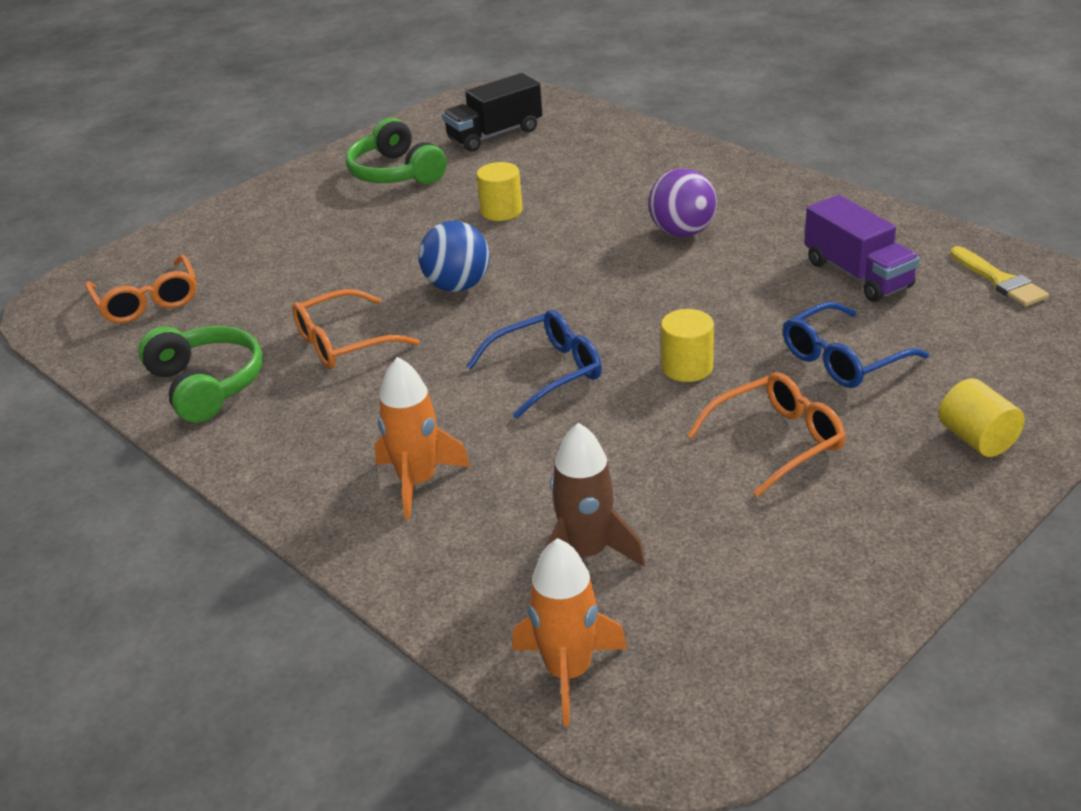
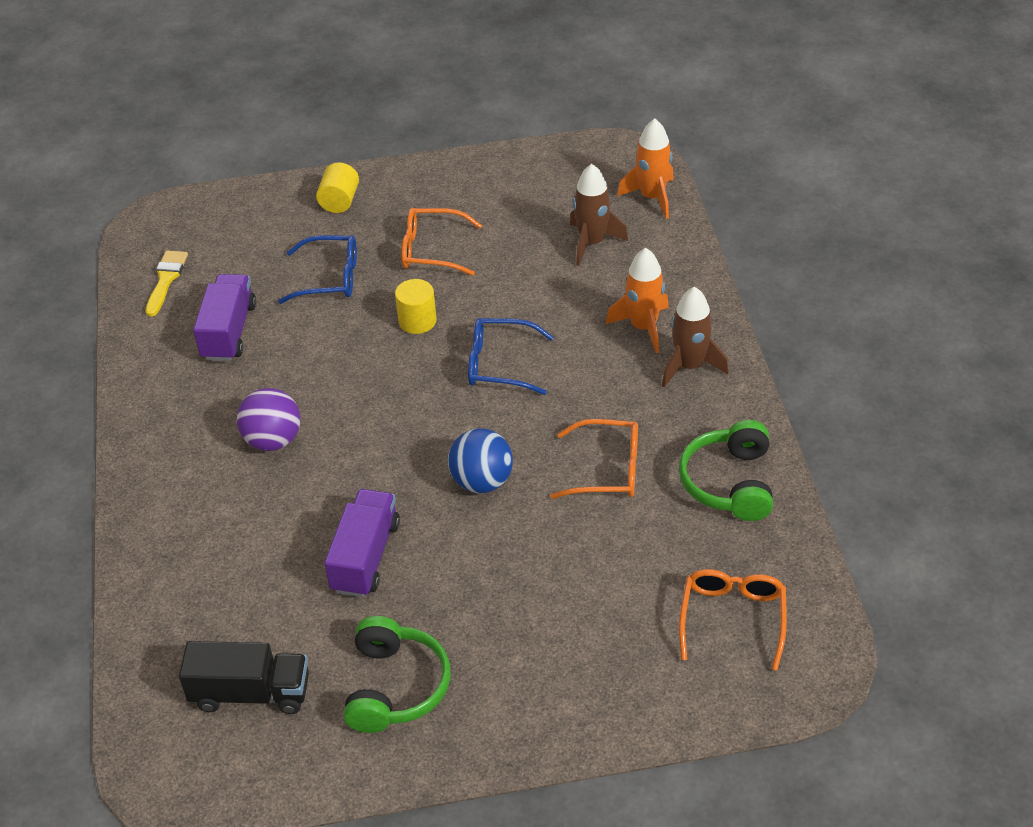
camera: 145 degrees left, 10 degrees up
(325, 467) = (689, 366): none -> brown rocket
(501, 211) = (365, 557): yellow cylinder -> purple truck

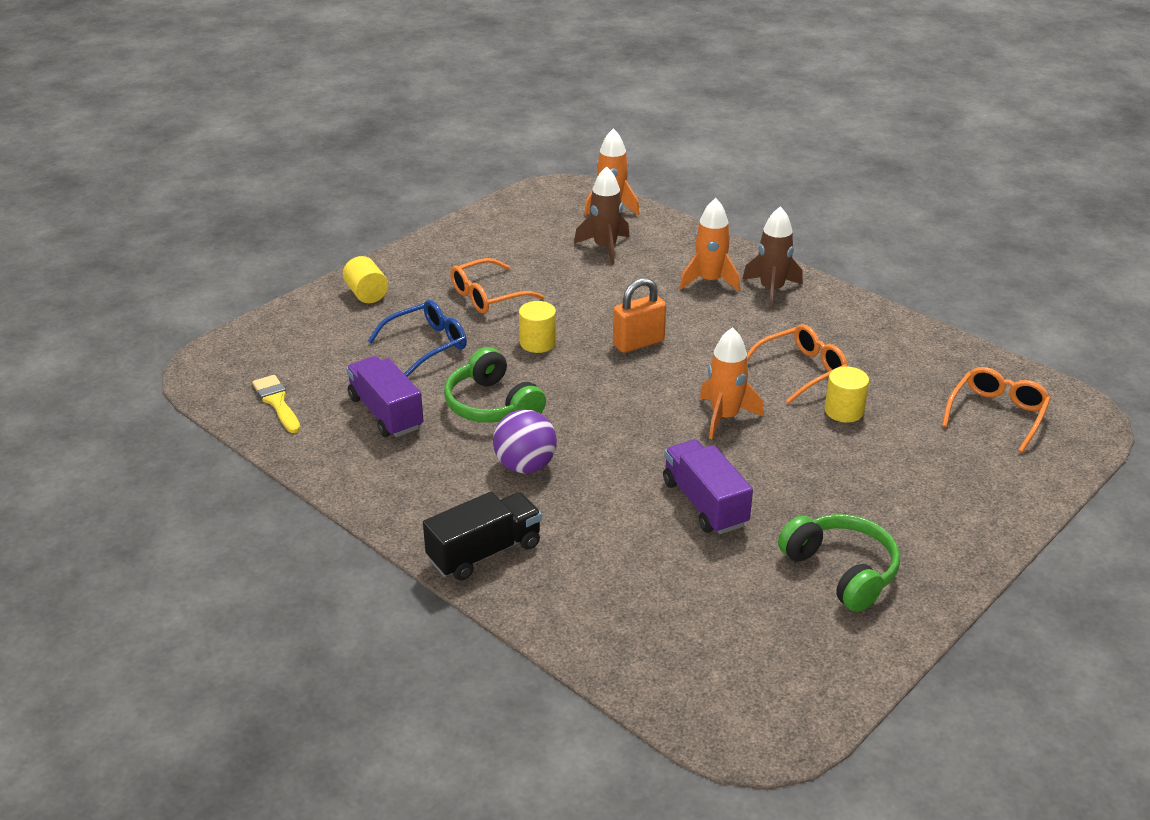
camera: 40 degrees left, 10 degrees down
(251, 693) = (741, 636): black truck -> black truck (484, 552)
(482, 481) = (724, 417): blue ball -> orange rocket
(500, 364) = (638, 343): blue glasses -> orange padlock
(593, 534) = (844, 411): none -> yellow cylinder
(729, 483) = (888, 342): green headphones -> green headphones (492, 405)
(732, 619) = (997, 414): orange glasses -> orange glasses turned 60 degrees clockwise

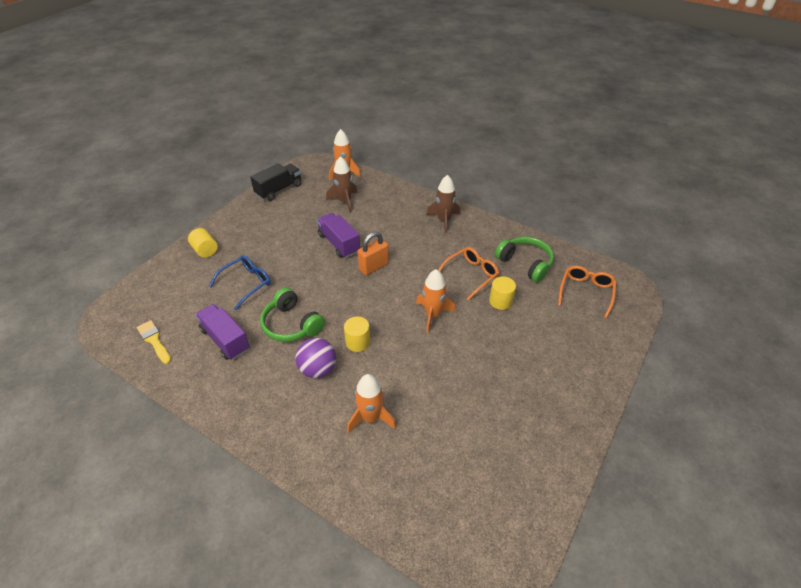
camera: 10 degrees left, 10 degrees up
(484, 552) = (300, 444): black truck -> black truck (279, 190)
(488, 296) = (280, 243): orange glasses -> none
(537, 343) = (314, 274): yellow cylinder -> yellow cylinder (358, 342)
(704, 503) = (432, 383): purple truck -> purple truck (339, 243)
(709, 281) = (408, 218): orange rocket -> orange rocket (371, 417)
(841, 571) = (523, 424): green headphones -> green headphones (525, 263)

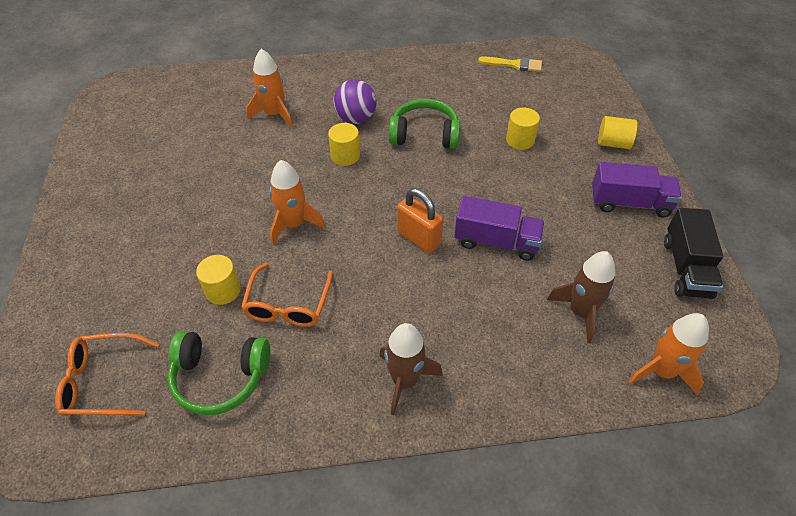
camera: 140 degrees right, 5 degrees up
(225, 339) = (462, 94): purple truck -> purple truck (629, 203)
(246, 284) = (520, 140): blue glasses -> yellow cylinder
(373, 267) = (418, 238): orange padlock -> orange padlock turned 60 degrees counterclockwise
(586, 292) = (103, 382): orange glasses -> orange glasses turned 105 degrees clockwise

